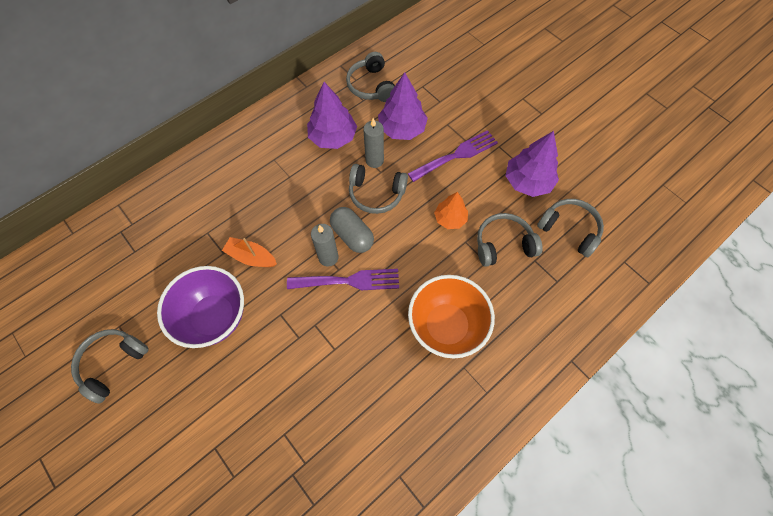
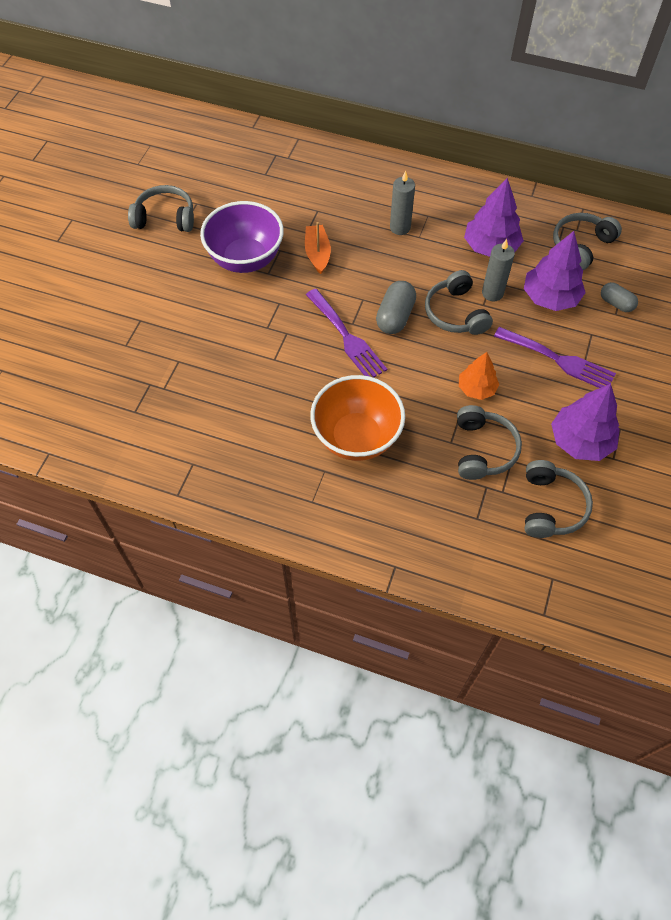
camera: 60 degrees right, 5 degrees down
(328, 257) = (359, 309): grey candle -> grey candle (400, 227)
(431, 96) = (616, 303): none -> grey capsule
(503, 244) = (483, 449): grey headphones -> grey headphones turned 45 degrees clockwise

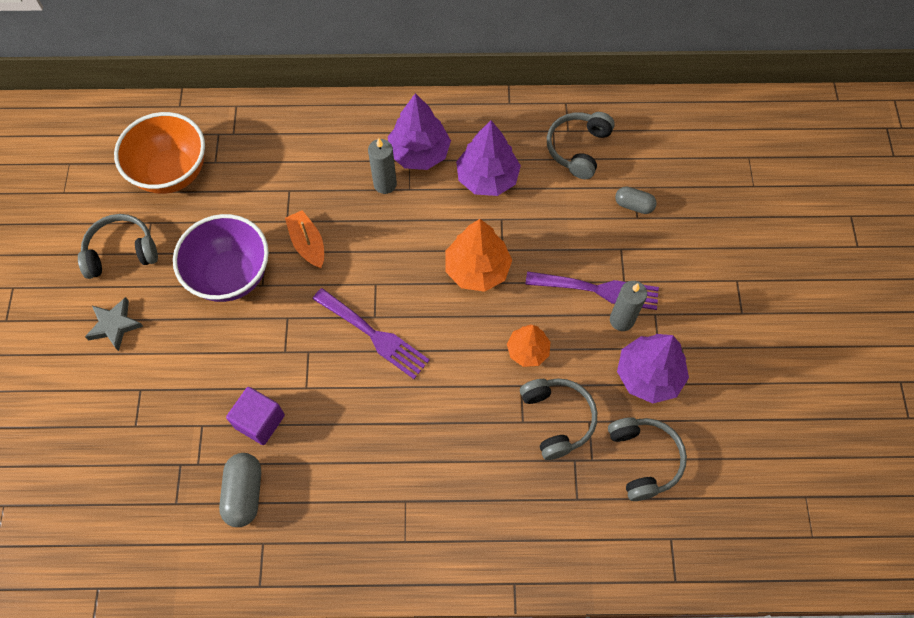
camera: 20 degrees left, 5 degrees up
(139, 268) = (114, 325): none -> grey star
(226, 372) = (259, 421): none -> purple cube
(356, 437) = (425, 450): orange bowl -> orange bowl (172, 173)
(395, 316) = (416, 294): grey capsule -> grey capsule (244, 493)
(455, 313) = (477, 269): grey headphones -> orange tree
(492, 293) = (507, 233): grey candle -> grey candle (621, 320)
(550, 297) = (567, 219): purple tree -> purple tree (419, 153)

